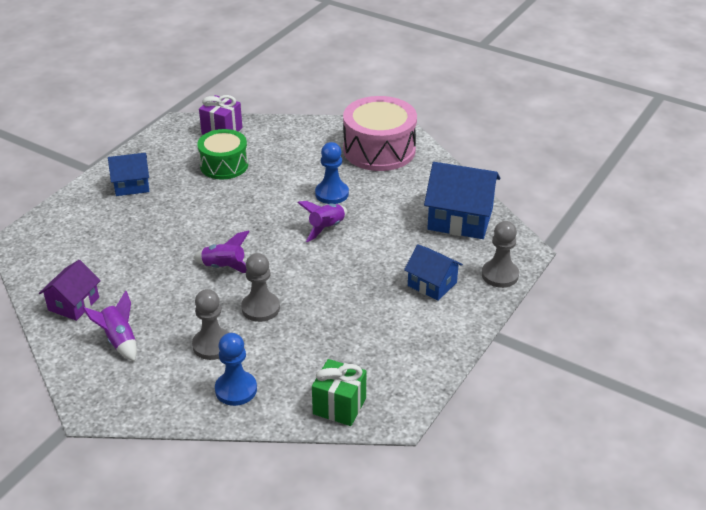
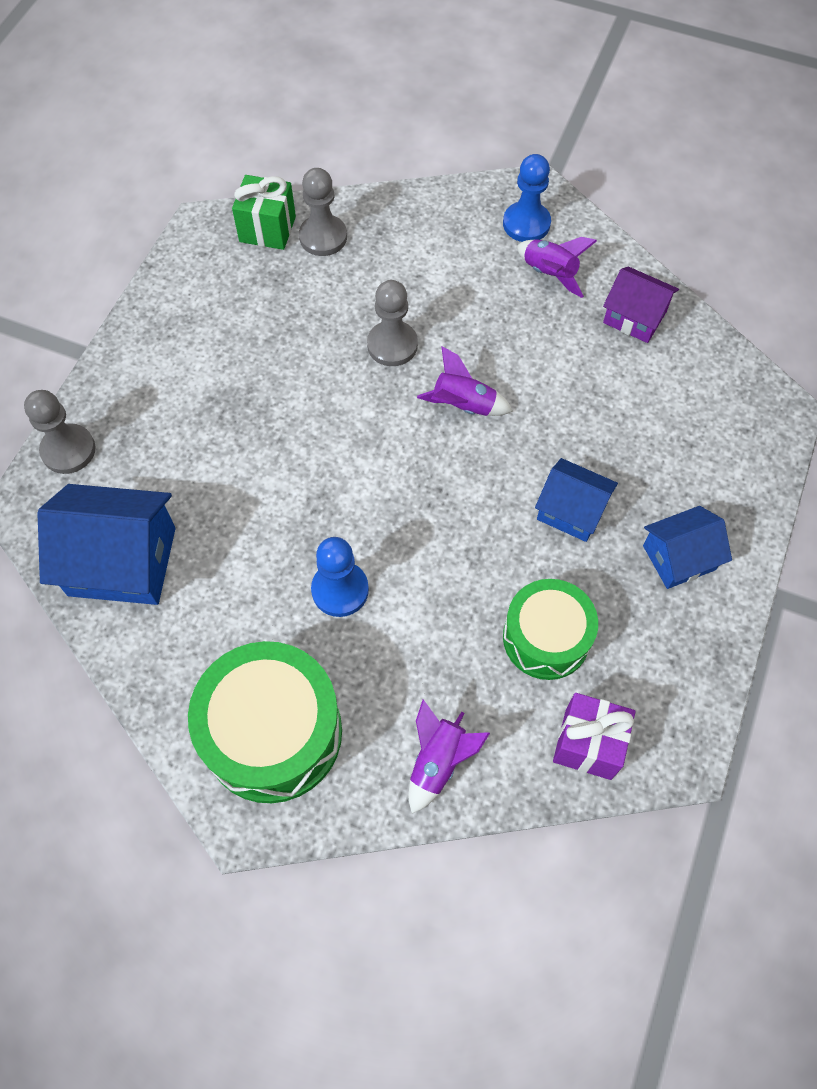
camera: 170 degrees right, 25 degrees up
(74, 304) = (635, 317): purple house -> purple house turned 75 degrees counterclockwise
(212, 345) = (435, 283): grey pawn -> grey pawn (323, 237)
(236, 389) = (388, 232): blue pawn -> blue pawn (526, 224)
(326, 228) = (334, 507): purple rocket -> purple rocket (438, 761)
(379, 150) = (273, 733): pink drum -> green drum
(432, 284) = (166, 419): blue house -> blue house (571, 510)

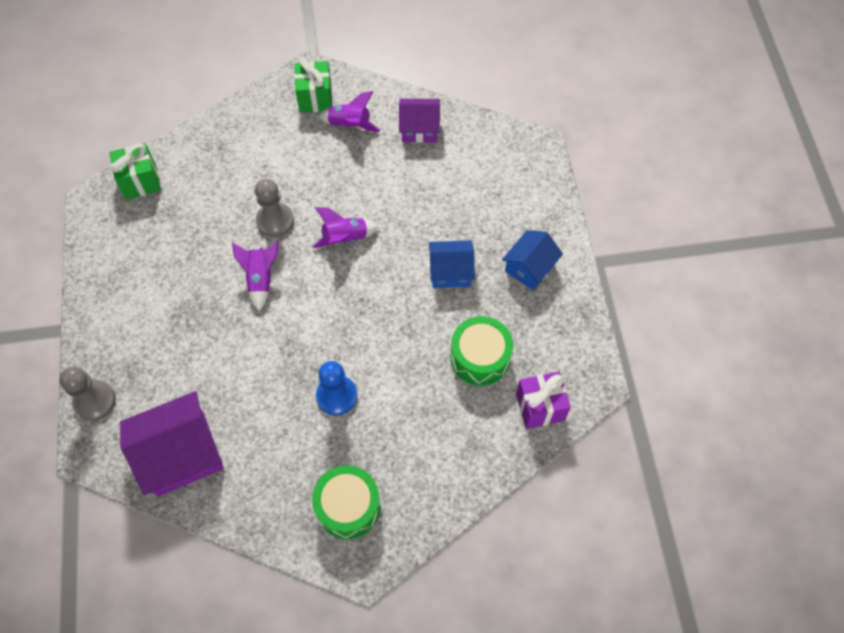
camera: 30 degrees left, 0 degrees up
(122, 561) = (181, 454): blue house -> purple house
(273, 733) = (348, 506): green drum -> green drum, size x0.66
(323, 237) = (183, 169): grey pawn -> none
(438, 761) = (459, 466): purple rocket -> purple rocket (260, 279)
(526, 224) = (315, 98): blue pawn -> green gift

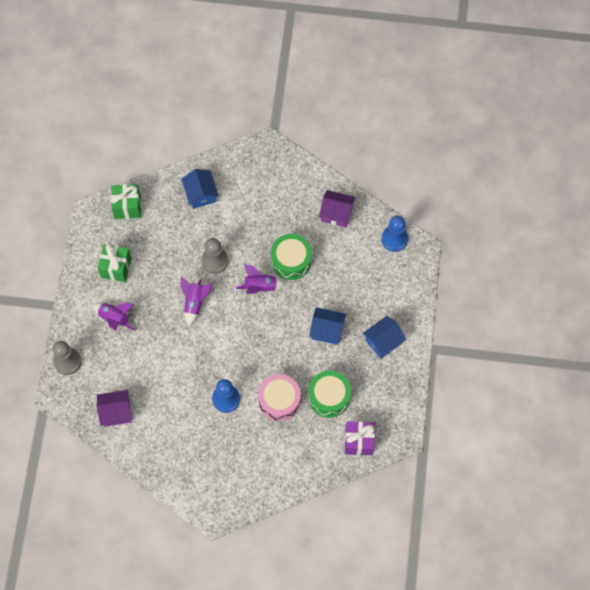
camera: 15 degrees right, 5 degrees up
(181, 454) = (116, 412): purple house -> purple house, size x0.61
(236, 145) = (201, 194): none -> blue house
(315, 98) = (267, 169): green gift -> green gift (116, 268)
(348, 506) = (215, 474): green drum -> green drum (291, 261)
(350, 125) = (286, 198): purple rocket -> purple rocket (115, 319)
(413, 379) = (279, 401): none -> pink drum
(503, 142) = (394, 239): none -> blue pawn

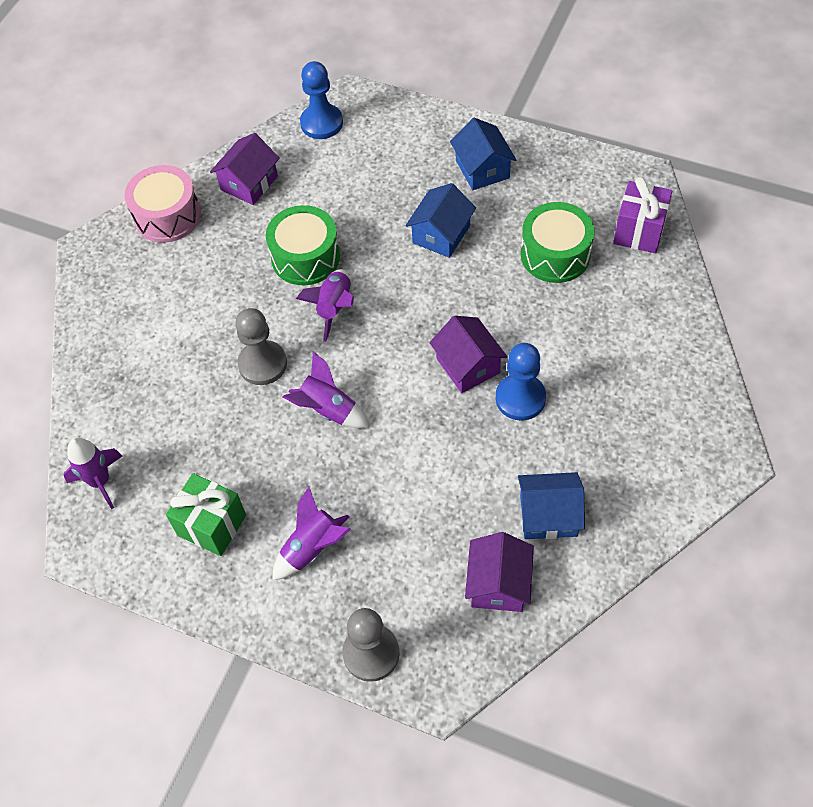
camera: 70 degrees left, 10 degrees down
(127, 207) = (100, 481): green gift -> purple rocket
(201, 194) = (130, 360): blue house -> blue house (548, 515)
(240, 367) = (468, 365): none -> purple house
(279, 401) = (544, 322): pink drum -> pink drum (167, 216)

